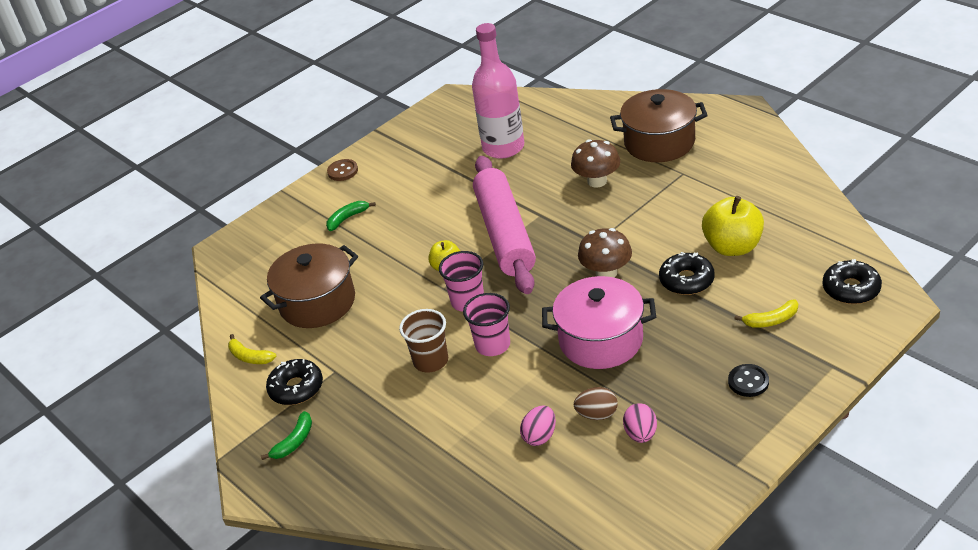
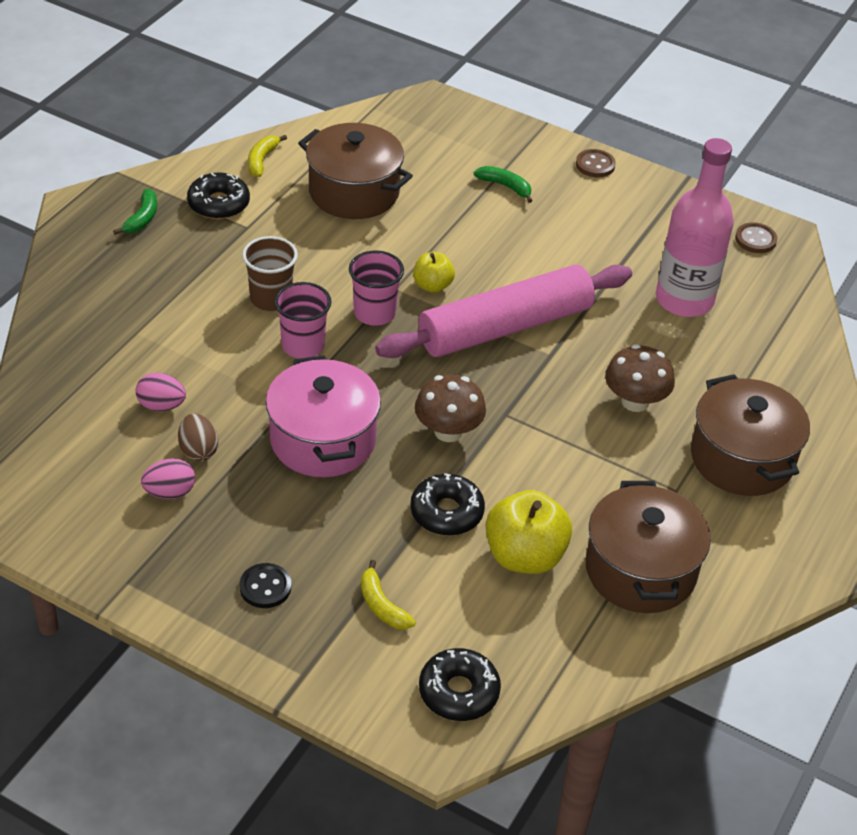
camera: 65 degrees right, 5 degrees up
(294, 442) = (142, 218): green banana -> green banana turned 90 degrees counterclockwise
(453, 109) = (755, 239): none -> brown button
(751, 197) = (640, 570): none -> brown pot

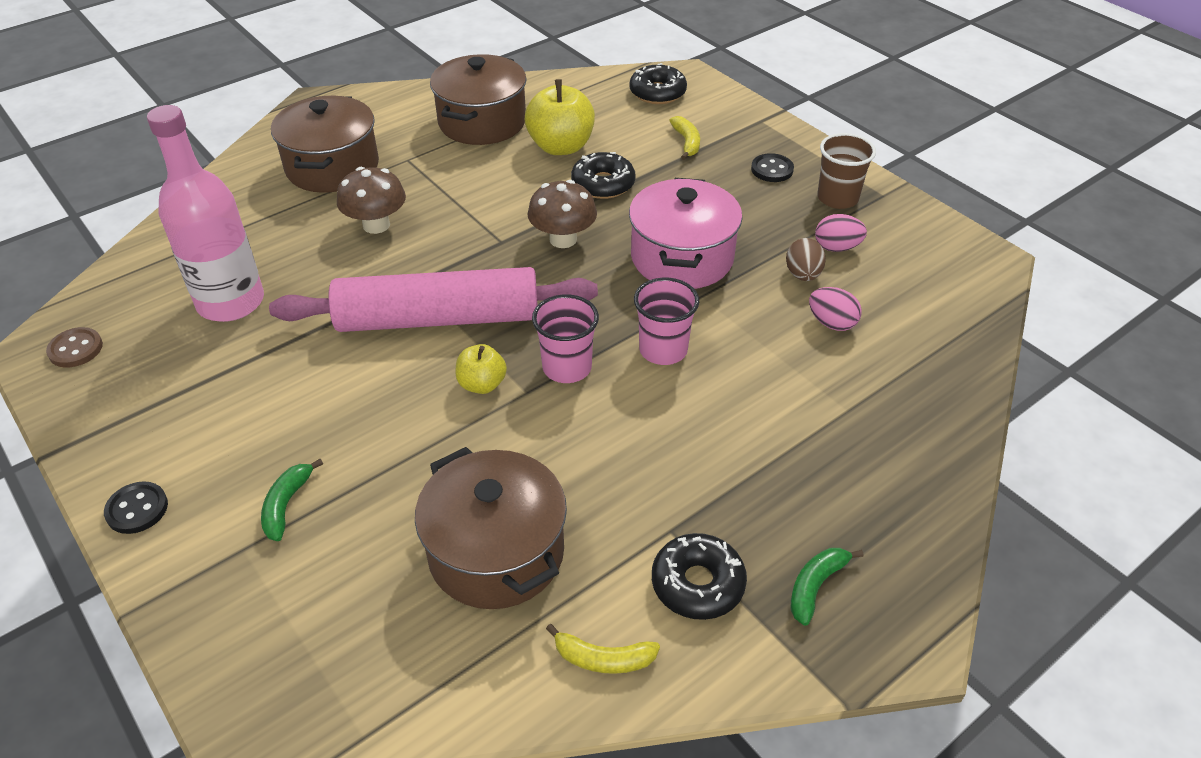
camera: 155 degrees left, 0 degrees up
(262, 160) = (603, 659): yellow banana -> yellow banana turned 60 degrees clockwise
(271, 299) = (677, 414): brown cup -> brown cup (837, 198)
(505, 186) = (286, 505): green banana -> green banana turned 45 degrees clockwise
(595, 165) = (137, 509): brown button -> black button

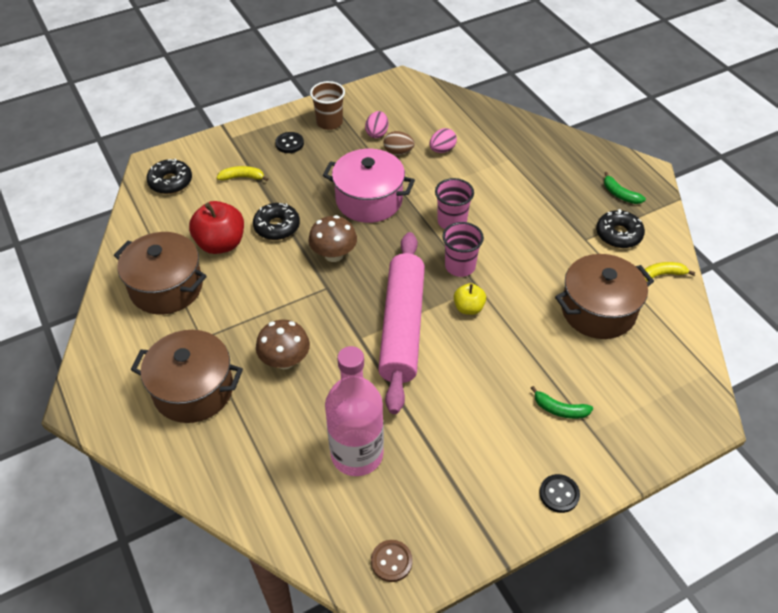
camera: 80 degrees left, 5 degrees up
(561, 146) = (221, 244): yellow apple -> red apple
(603, 659) = (661, 275): yellow banana -> yellow banana turned 120 degrees counterclockwise

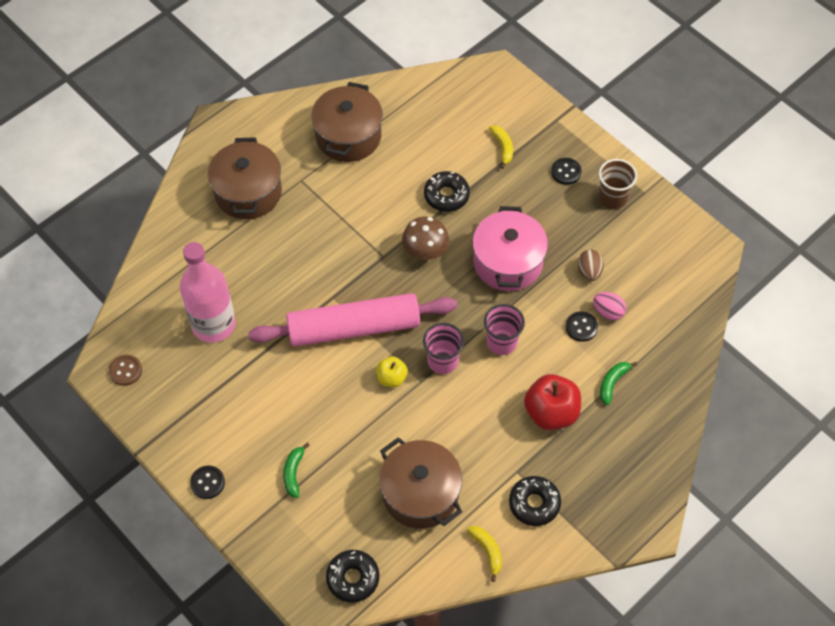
camera: 75 degrees right, 10 degrees up
(170, 182) = (476, 93): black donut -> black donut (353, 578)
(221, 244) = (411, 159): red apple -> red apple (551, 412)
(285, 360) = (293, 247): brown mushroom -> none
(377, 133) = (611, 245): pink egg -> none
(452, 168) = (581, 327): none -> black button
(620, 194) = (598, 499): green banana -> green banana (612, 383)

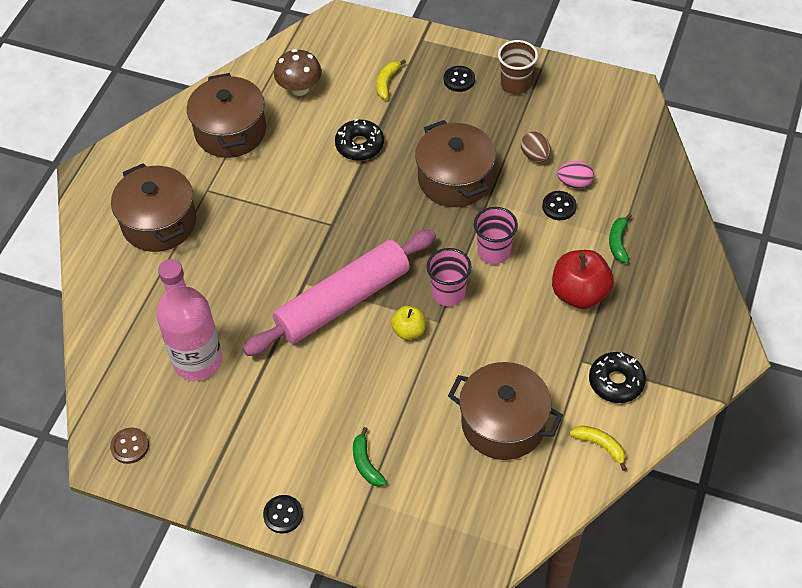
camera: 25 degrees left, 5 degrees down
(353, 578) = (487, 535): black donut -> none
(425, 251) = (370, 203): brown mushroom -> brown mushroom (299, 88)
(503, 147) = (387, 82): yellow banana -> yellow banana turned 120 degrees counterclockwise
(508, 262) = (455, 179): pink pot -> brown pot

